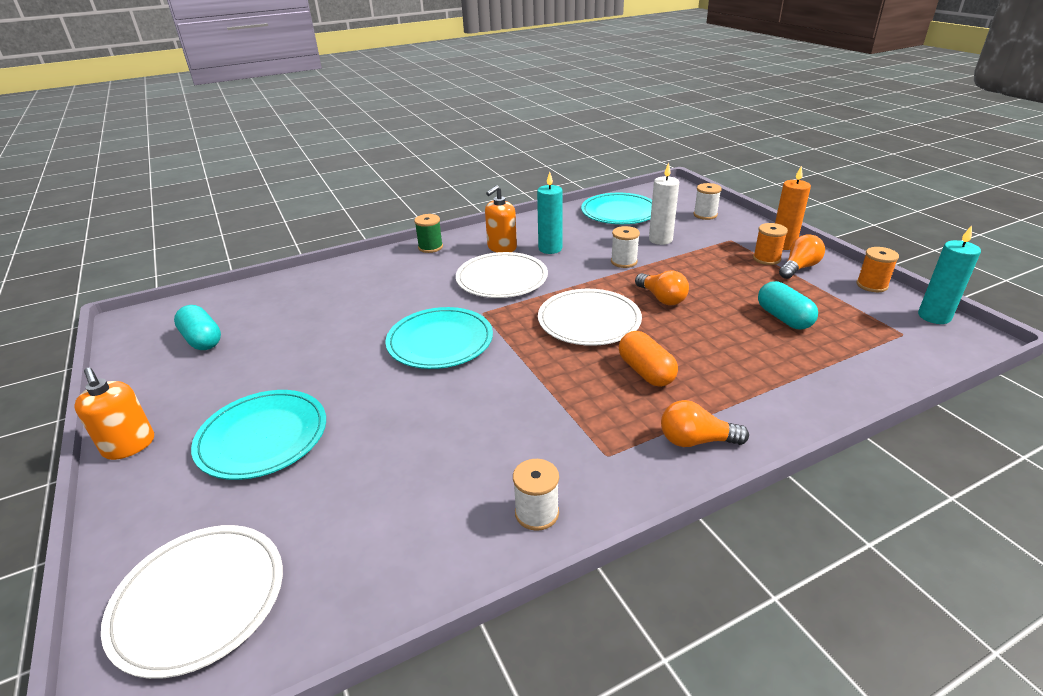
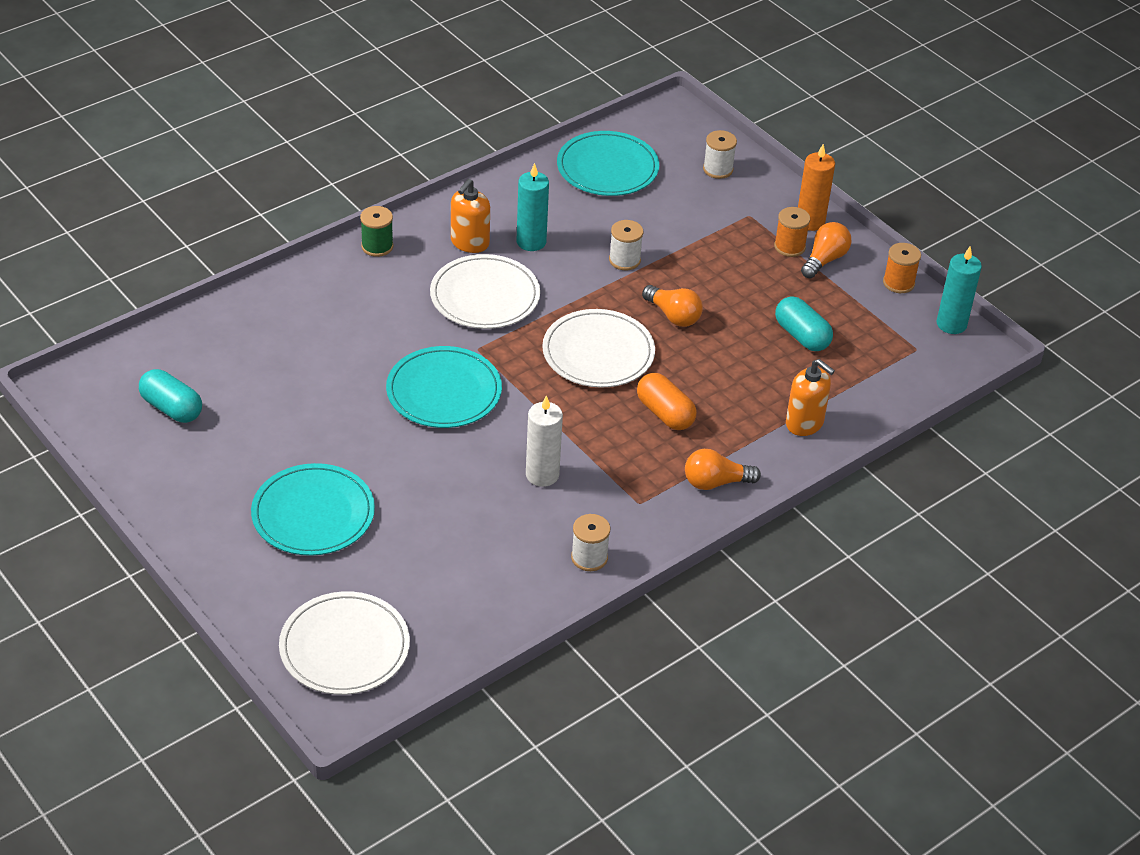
camera: 15 degrees left, 10 degrees up
(129, 446) = (186, 534): orange soap dispenser -> orange soap dispenser (804, 423)
(660, 240) = (665, 219): white candle -> white candle (542, 475)

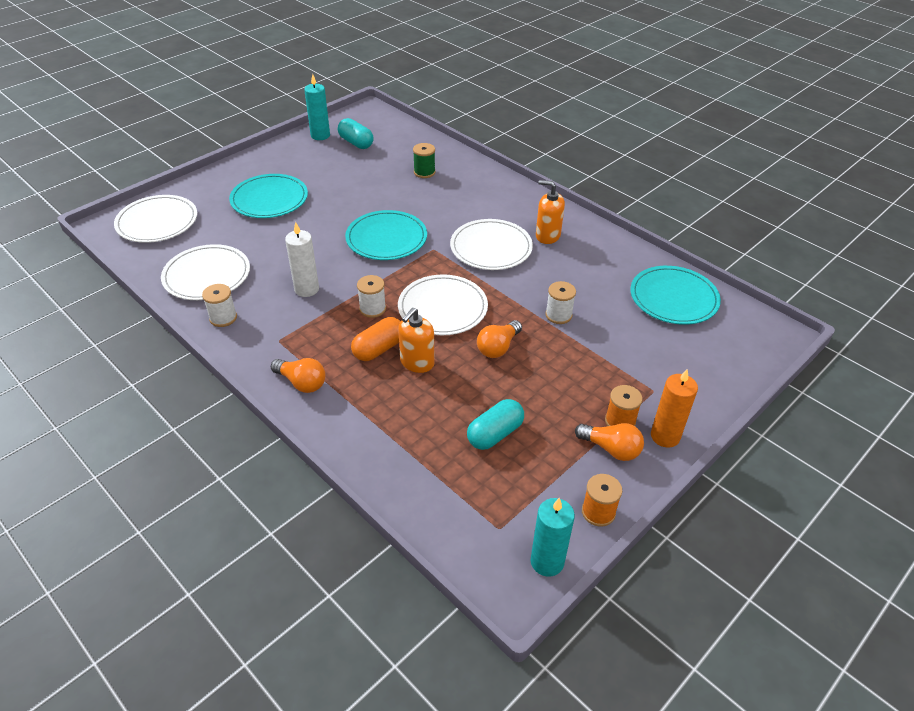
camera: 85 degrees right, 0 degrees up
(171, 408) = (356, 143): turquoise capsule -> turquoise capsule turned 75 degrees counterclockwise
(377, 246) = (527, 197): green spool -> green spool (424, 172)
(494, 579) = (207, 275): none -> white plate
(531, 242) = (561, 264): turquoise candle -> turquoise candle (320, 135)
(715, 482) = (301, 383): orange light bulb -> orange light bulb turned 135 degrees clockwise
(718, 169) = (710, 366): white spool -> white spool (372, 309)
(804, 423) = (378, 439): orange soap dispenser -> orange soap dispenser (417, 362)

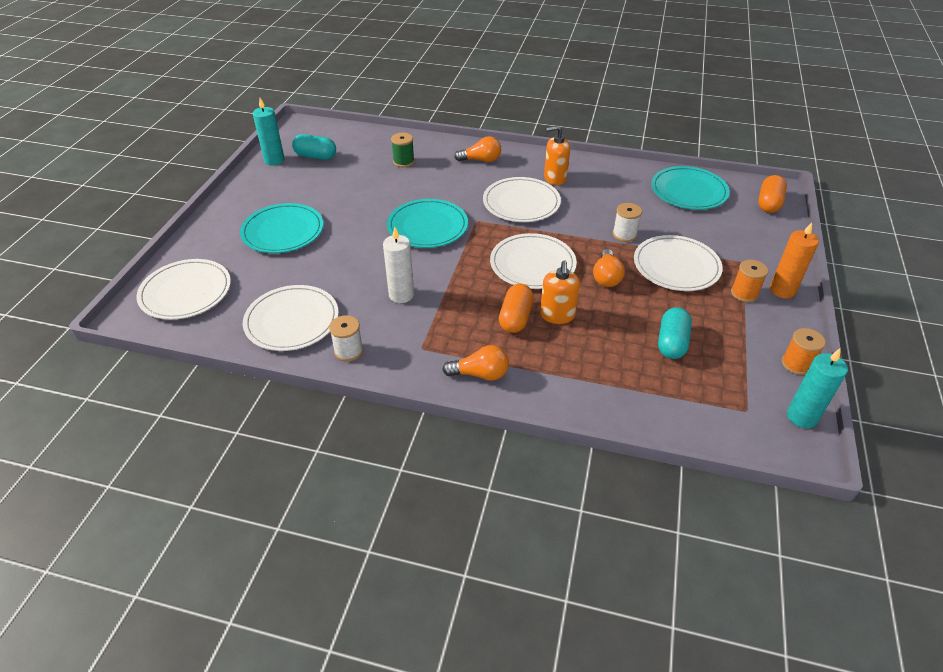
camera: 30 degrees left, 0 degrees up
(372, 309) = (476, 288): white spool -> none
(578, 366) = (676, 266): none -> white plate
(611, 449) = (758, 315): orange light bulb -> orange light bulb (481, 160)
(751, 344) = (768, 203): none -> orange capsule

